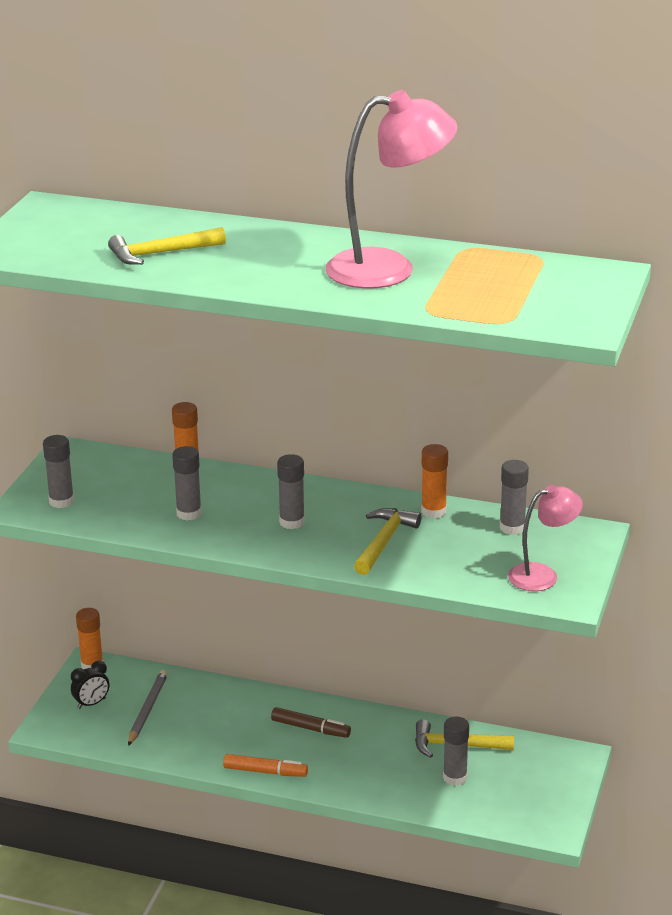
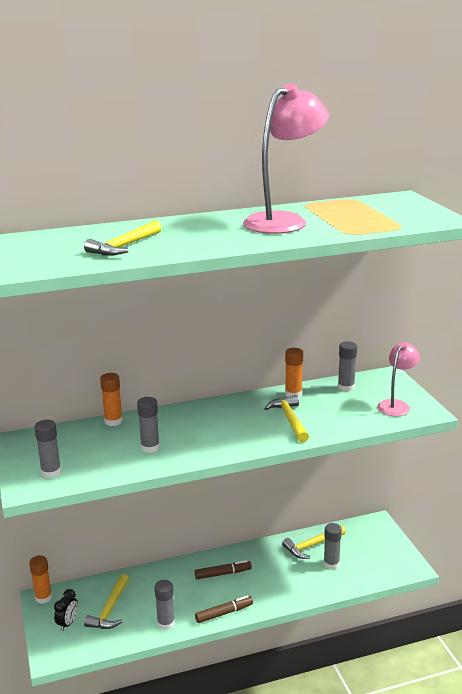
camera: 35 degrees left, 5 degrees down
(147, 709) = (110, 609): grey pencil -> yellow hammer
(265, 771) = (224, 613): orange marker -> brown marker
(292, 522) = (221, 429): grey glue stick -> grey glue stick (166, 623)

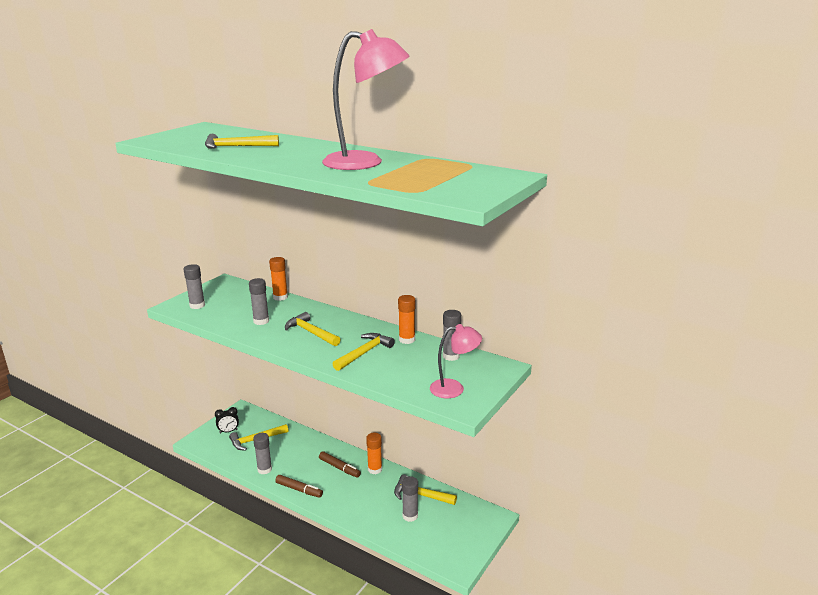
camera: 50 degrees right, 0 degrees up
(43, 597) = (242, 410): orange glue stick -> orange glue stick (375, 469)
(214, 430) = (311, 332): none -> yellow hammer

